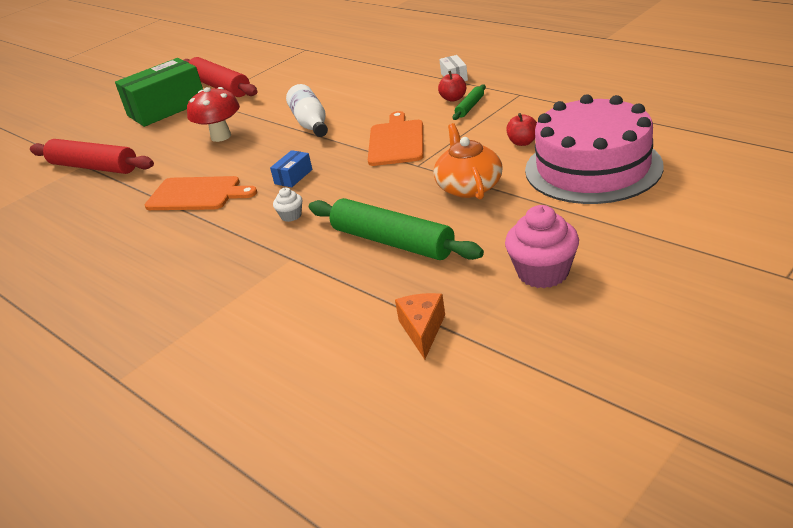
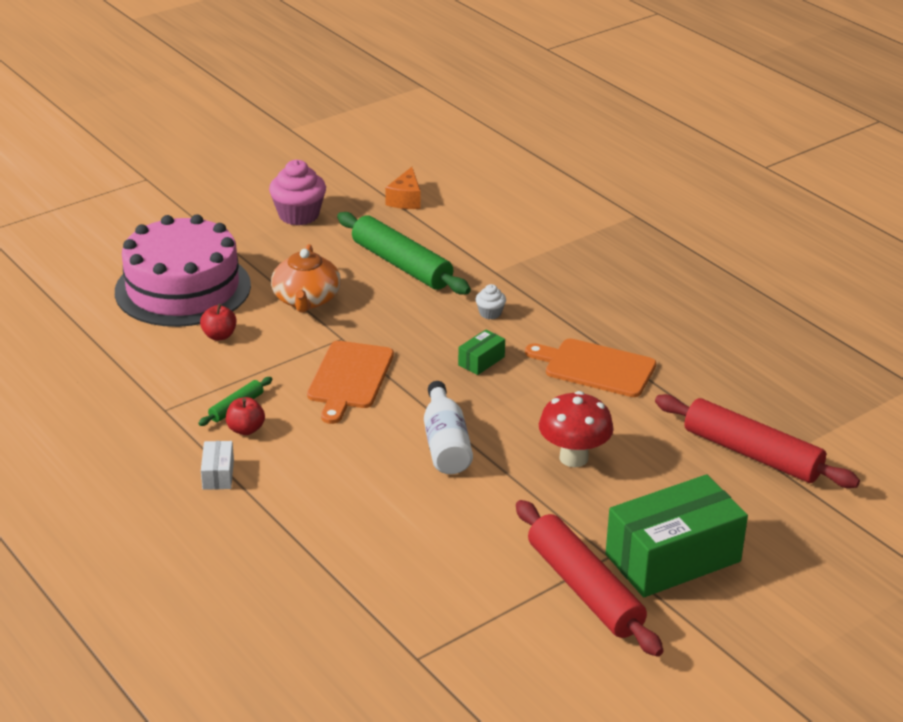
camera: 175 degrees left, 0 degrees up
(293, 177) = (481, 361): blue box -> green box

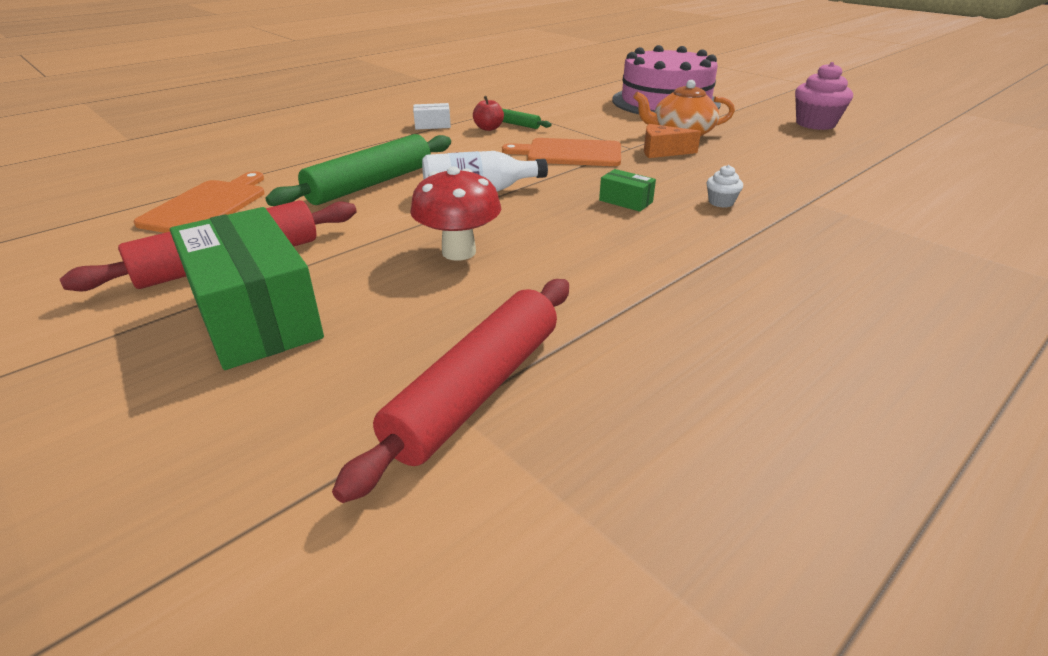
camera: 85 degrees right, 0 degrees up
(219, 336) = (609, 114): red apple -> none
(402, 264) = (775, 162): green rolling pin -> green rolling pin (370, 184)
(405, 199) = (903, 157): orange cheese -> orange cheese (662, 152)
(596, 367) = (647, 262): orange cutting board -> orange cutting board (207, 206)

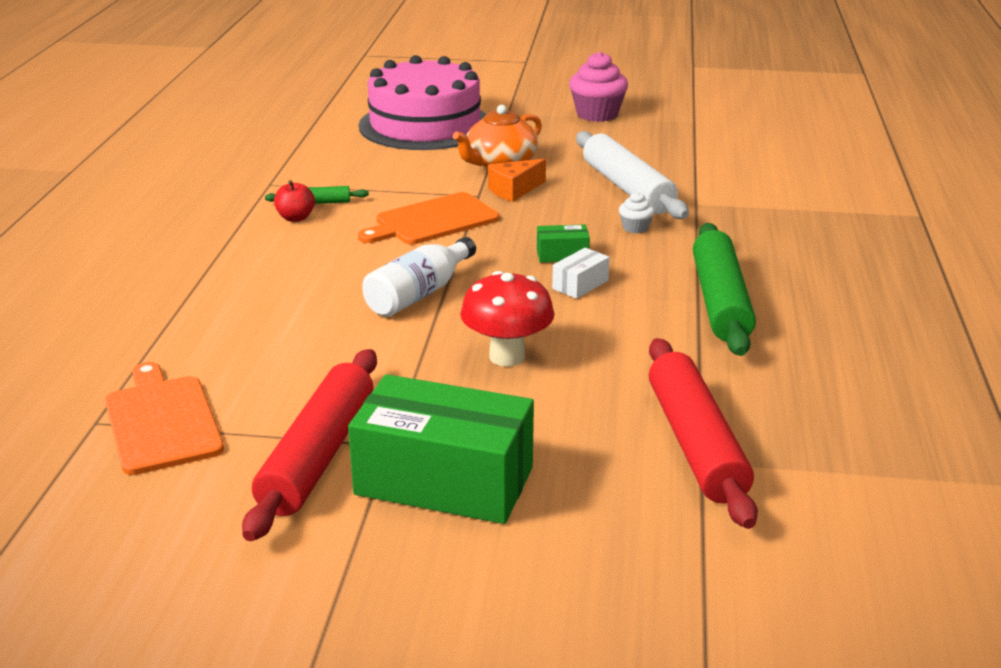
camera: 40 degrees left, 5 degrees down
(370, 184) = (295, 328): green rolling pin -> green rolling pin (720, 301)
(432, 125) = (222, 234): white box -> white box (580, 284)
(760, 174) = (627, 188): none -> white rolling pin

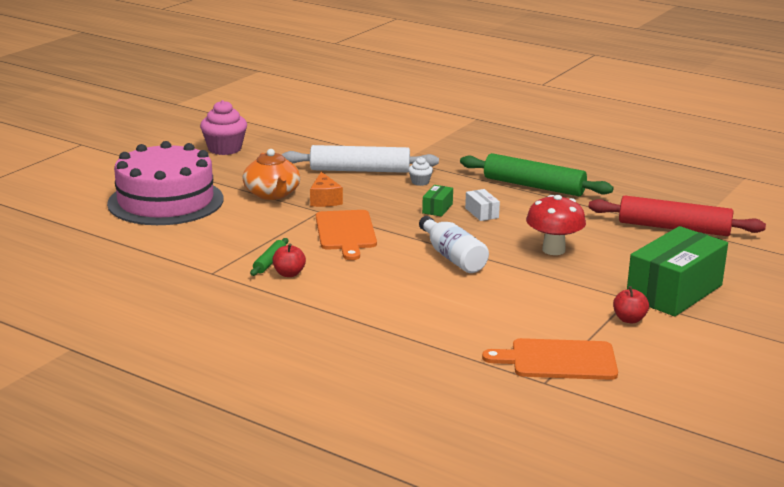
camera: 65 degrees left, 5 degrees down
(318, 456) = (629, 319): red rolling pin -> red apple

